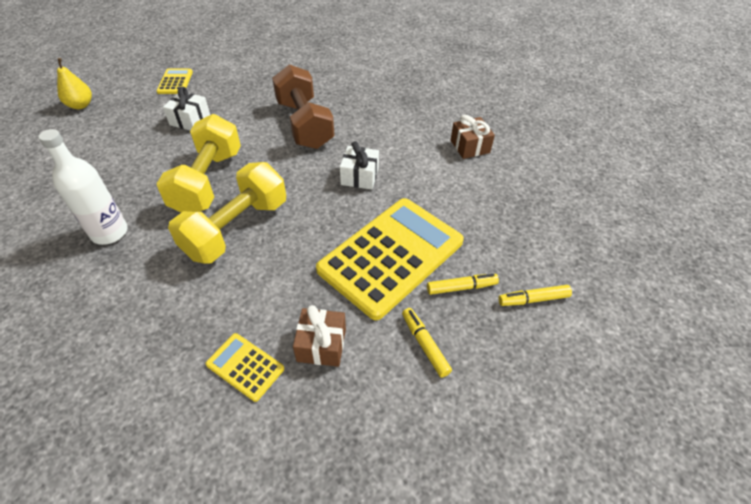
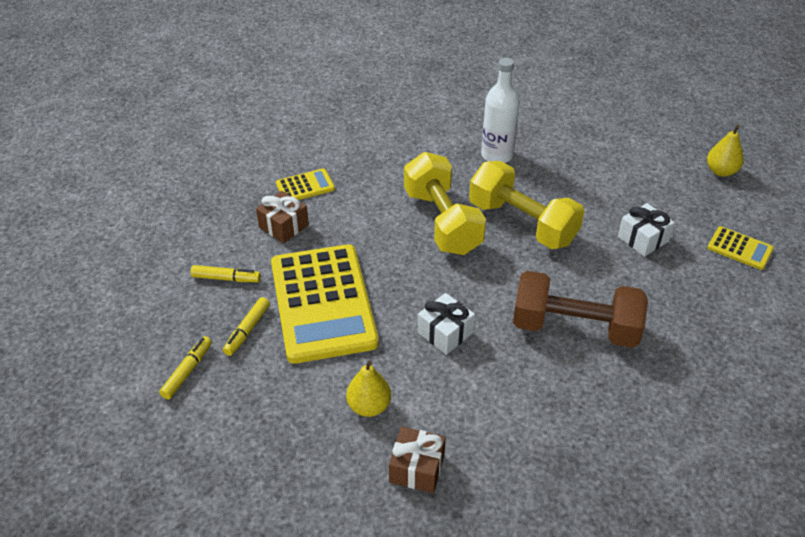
camera: 125 degrees right, 5 degrees down
(453, 184) = (369, 406): none -> yellow pear

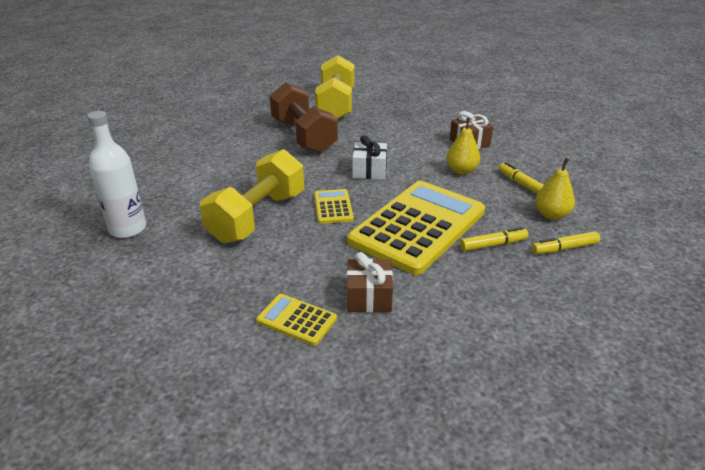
camera: 130 degrees left, 10 degrees down
(226, 278) = (470, 289): yellow marker -> yellow marker (522, 184)
(522, 223) = (218, 184): yellow dumbbell -> yellow dumbbell (336, 105)
(643, 239) = (187, 140): white gift -> none
(721, 171) = (71, 135): yellow pear -> yellow pear (551, 215)
(740, 248) = (164, 113): yellow calculator -> yellow calculator (333, 207)

